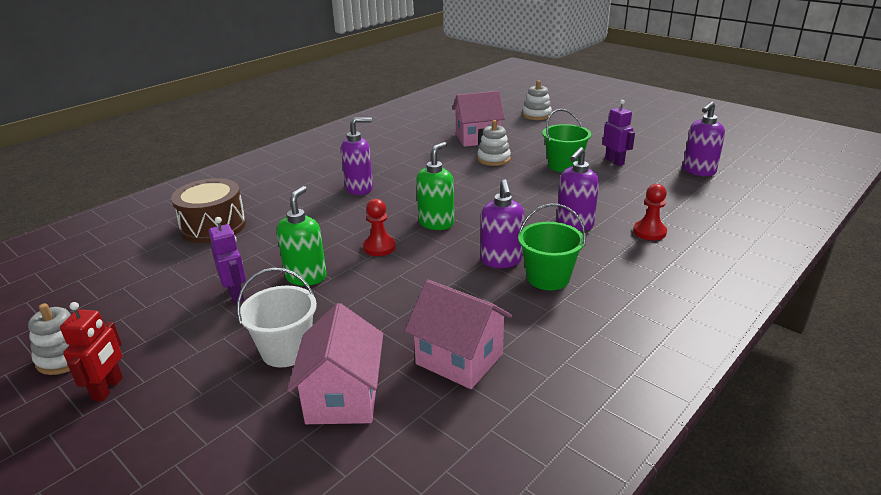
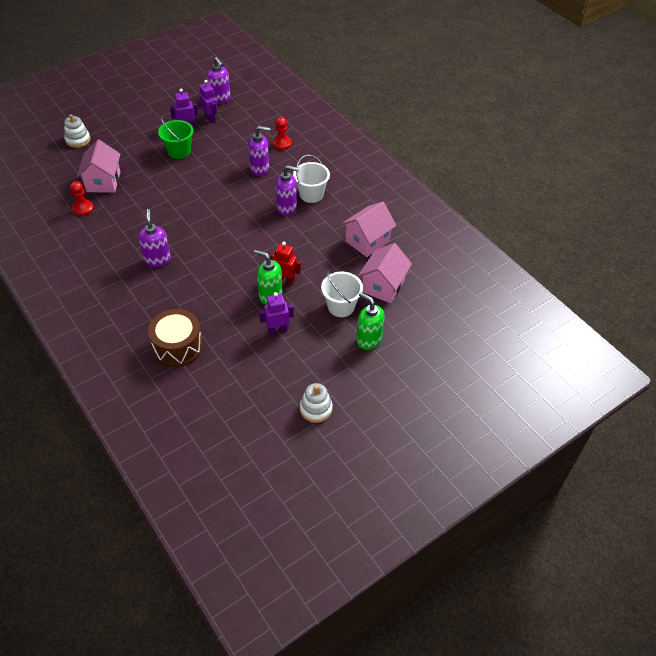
camera: 80 degrees left, 20 degrees up
(108, 388) = (351, 382): red robot -> red robot (285, 280)
(343, 397) = (383, 286): pink house -> pink house turned 75 degrees counterclockwise
(379, 247) = (249, 258): red pawn -> red pawn (83, 208)
(436, 223) = (230, 227): green soap dispenser -> green soap dispenser (368, 340)
(493, 159) = (148, 181): white stacking toy -> none
(548, 278) = (311, 194): green bucket -> white bucket
(574, 224) = (260, 169): purple soap dispenser -> purple soap dispenser turned 45 degrees counterclockwise
(649, 172) = (210, 119): none -> purple robot

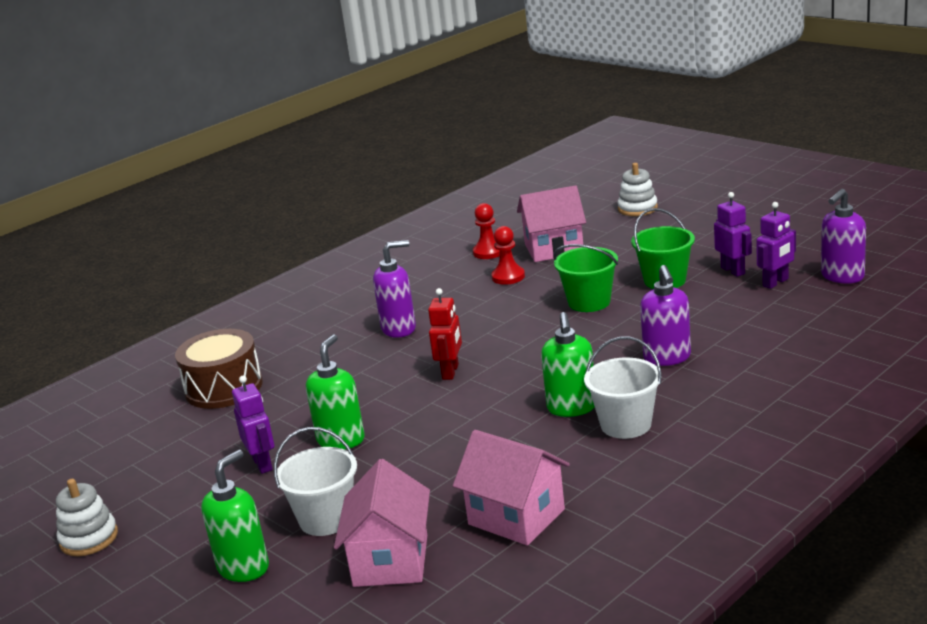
camera: 85 degrees right, 25 degrees down
(182, 182) = (589, 302): none -> green bucket
(282, 144) = (759, 362): red pawn -> red pawn (508, 277)
(285, 280) = (381, 446): red robot -> red robot (451, 372)
(287, 208) = (572, 408): purple soap dispenser -> green soap dispenser
(383, 286) = (391, 560): pink house -> pink house turned 75 degrees clockwise

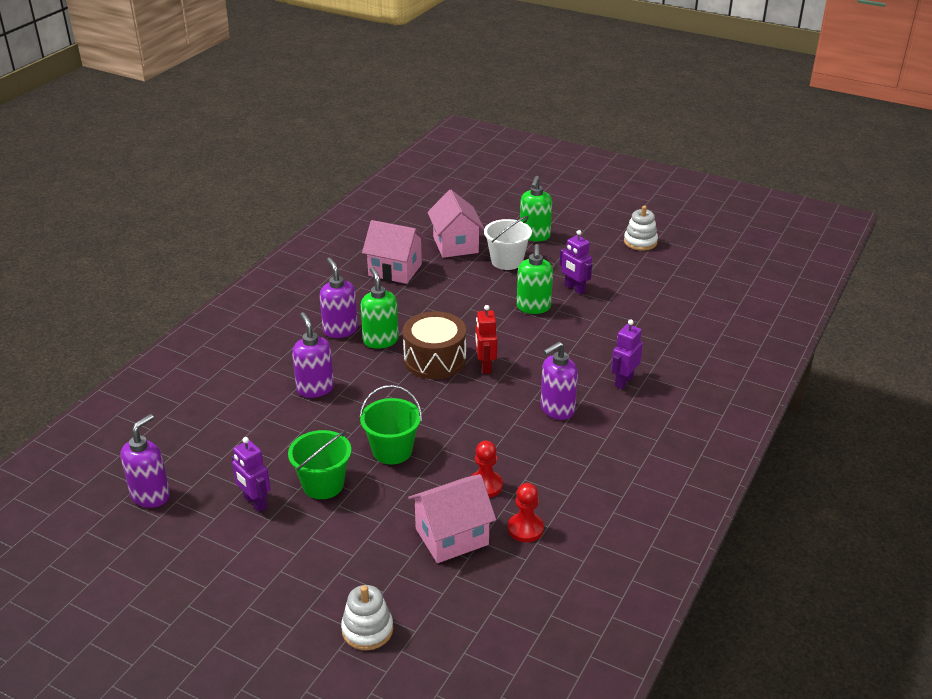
camera: 160 degrees right, 10 degrees up
(224, 388) = (661, 342): brown drum -> brown drum (435, 360)
(625, 424) = (340, 330): white bucket -> purple soap dispenser
(776, 283) = (215, 484): purple robot -> purple robot (623, 381)

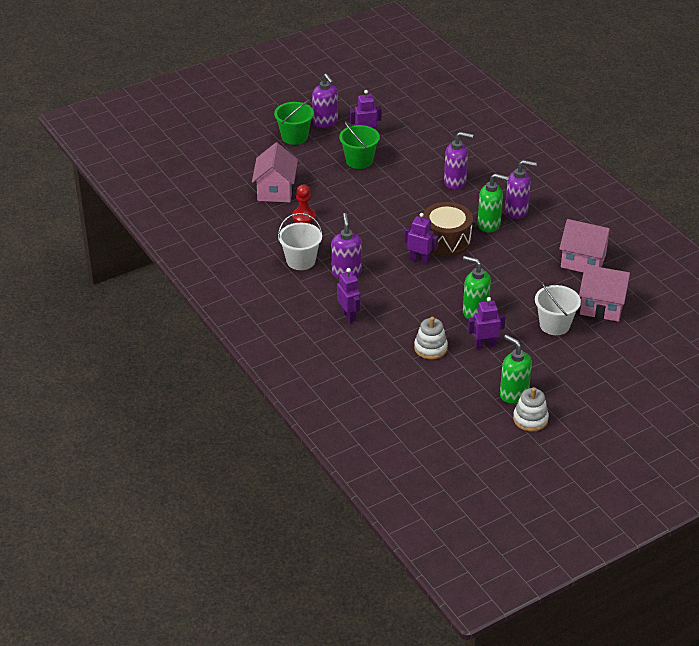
camera: 120 degrees right, 5 degrees up
(151, 496) = (402, 104): purple soap dispenser -> purple soap dispenser (325, 122)
(367, 630) = (240, 145): white stacking toy -> white stacking toy (430, 348)
(392, 451) = (366, 193): green bucket -> green bucket (294, 137)
(395, 270) = (583, 261): pink house -> pink house turned 60 degrees clockwise
(485, 366) = (420, 260): red robot -> purple robot
(525, 529) = (256, 218): red pawn -> none
(534, 236) = (586, 358): green soap dispenser -> green soap dispenser (513, 394)
(571, 452) = (301, 261): none -> white bucket

